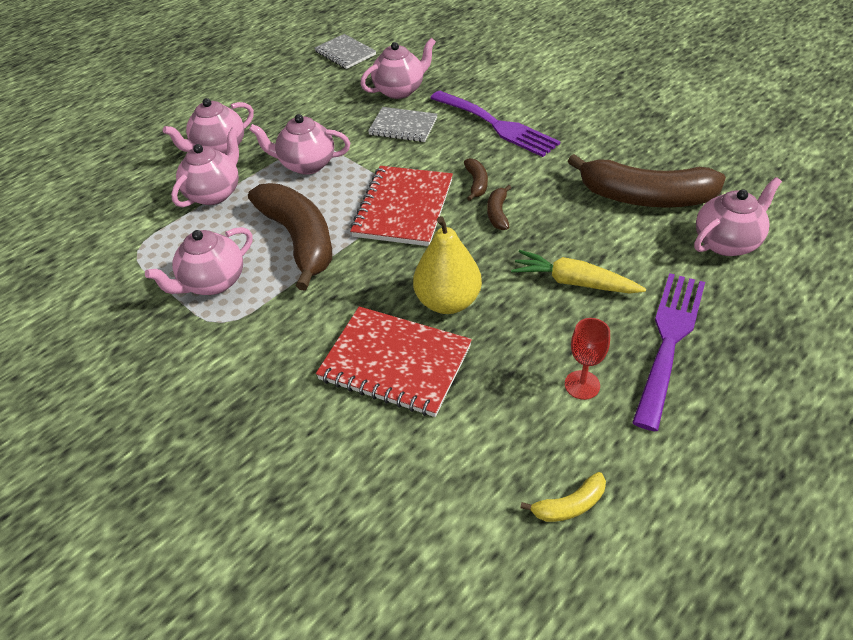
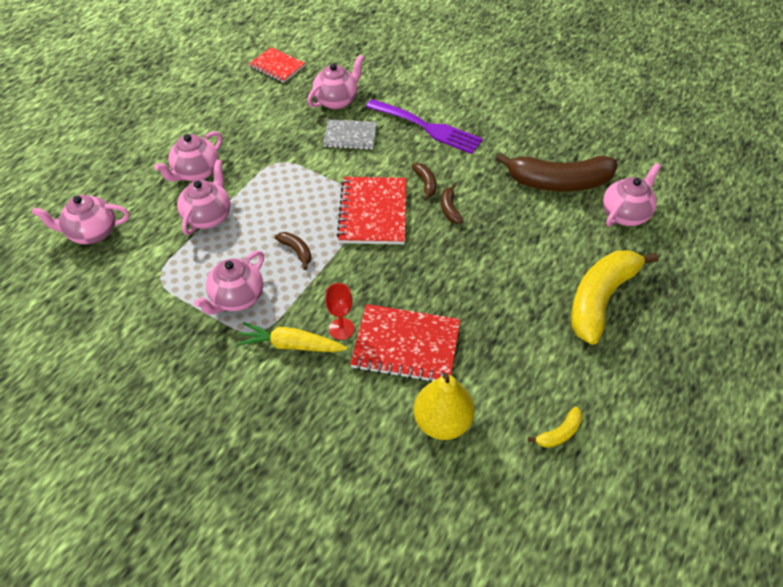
camera: 15 degrees left, 5 degrees up
(299, 240) = (296, 251): brown banana -> brown banana, size x0.42
(306, 164) = (279, 181): pink teapot -> pink teapot (92, 233)
(345, 53) = (277, 66): grey notebook -> red notebook
(447, 301) = (431, 290): yellow pear -> yellow pear (442, 422)
(573, 282) = (522, 261): yellow carrot -> yellow carrot (291, 345)
(582, 385) = (547, 343): red goblet -> red goblet (341, 329)
(669, 340) = (600, 299): purple fork -> yellow banana

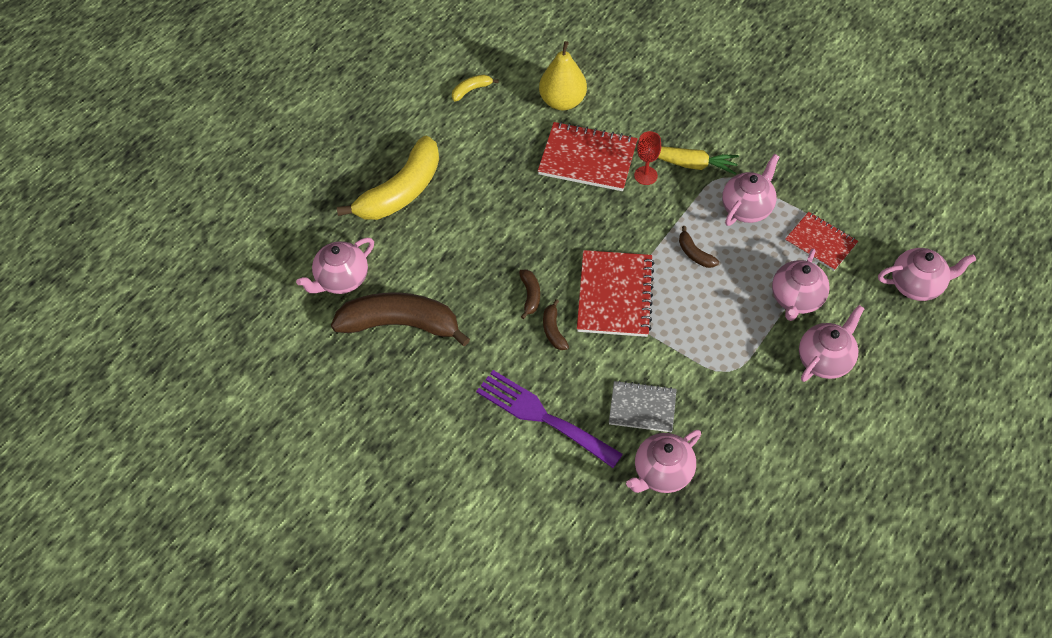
camera: 175 degrees left, 5 degrees up
(277, 66) = (754, 550): red notebook -> red notebook (820, 242)

